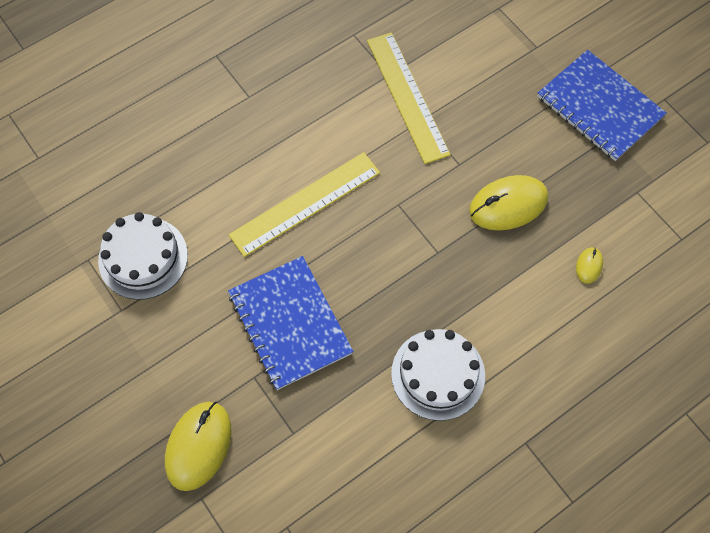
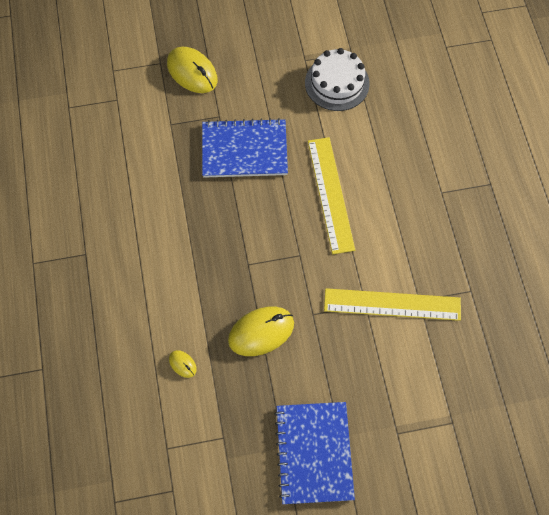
camera: 115 degrees right, 0 degrees up
(438, 374) = (160, 223): white cake -> none
(508, 205) = (261, 332): yellow mouse -> yellow mouse turned 60 degrees clockwise
(599, 107) = (314, 453): blue notebook -> blue notebook turned 75 degrees counterclockwise

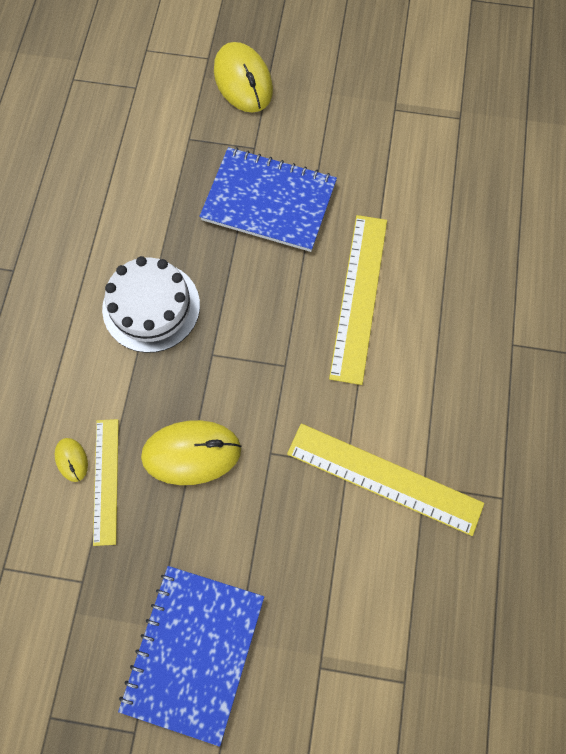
camera: 20 degrees right, 5 degrees up
(211, 369) = (106, 480): none -> yellow ruler
(337, 83) = (425, 152): white cake -> white cake (151, 307)

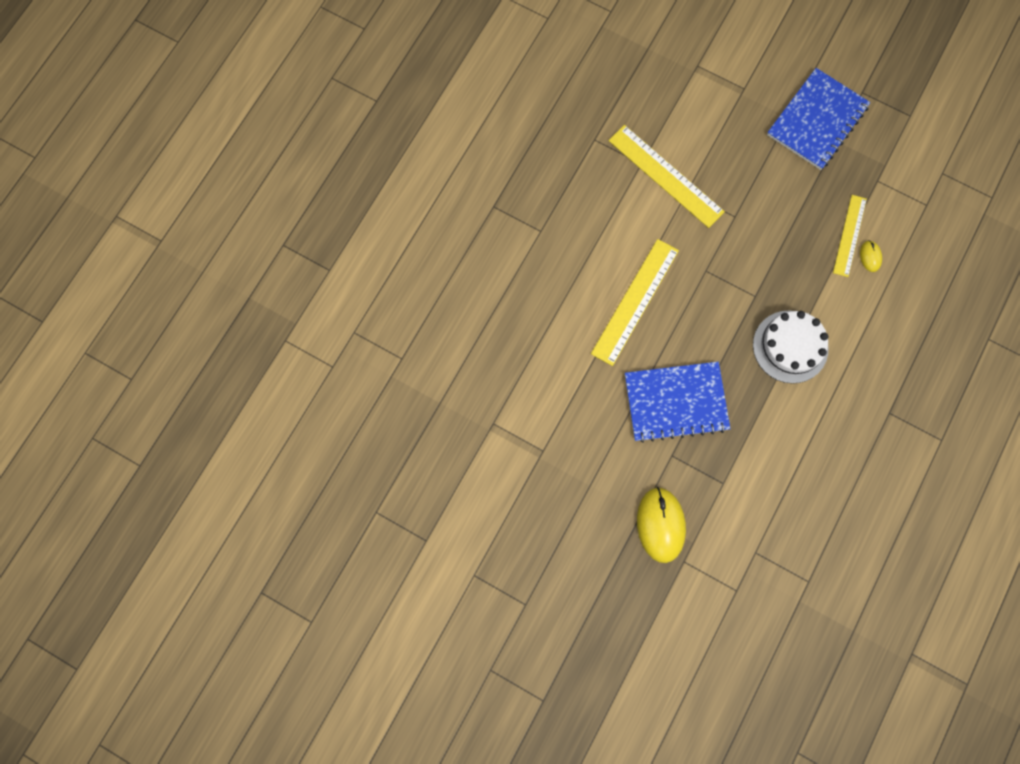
camera: 160 degrees left, 5 degrees up
(191, 453) = (788, 234): yellow mouse -> none
(269, 201) = (676, 402): blue notebook -> blue notebook turned 45 degrees counterclockwise

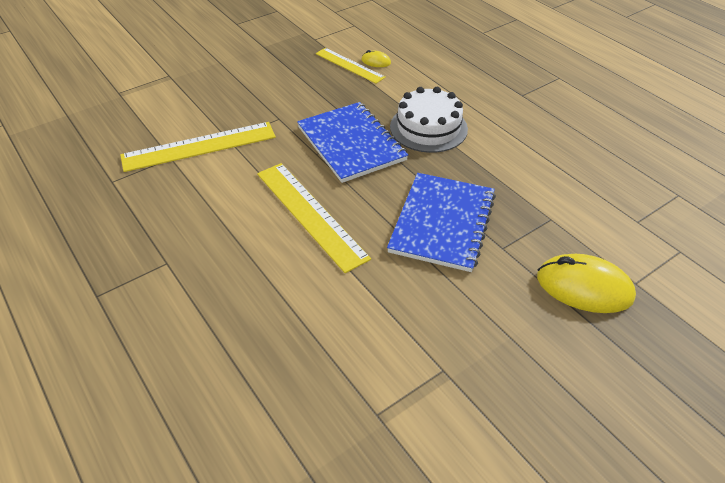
camera: 65 degrees left, 30 degrees down
(817, 120) = (236, 49): blue notebook -> blue notebook (351, 143)

